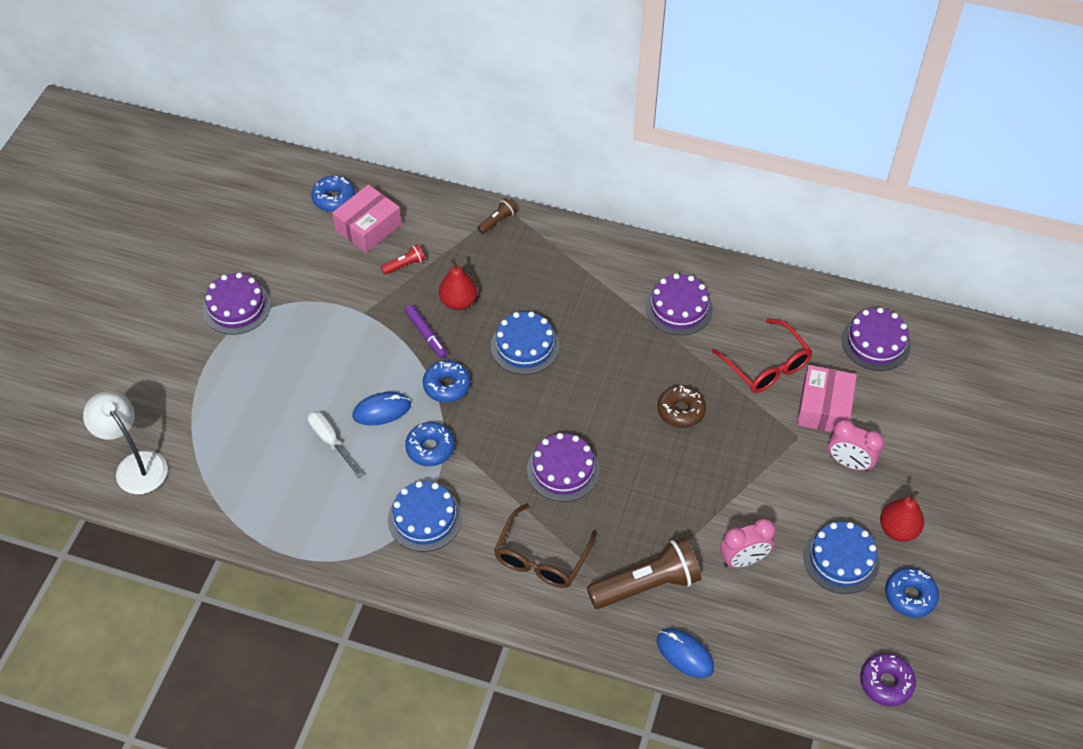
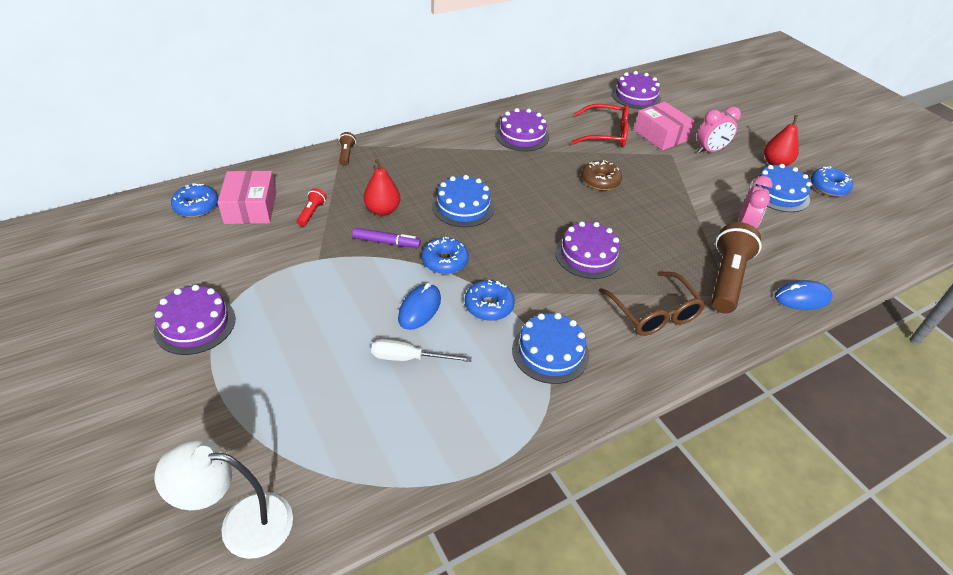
camera: 50 degrees left, 10 degrees down
(886, 683) = (888, 232): purple donut -> none

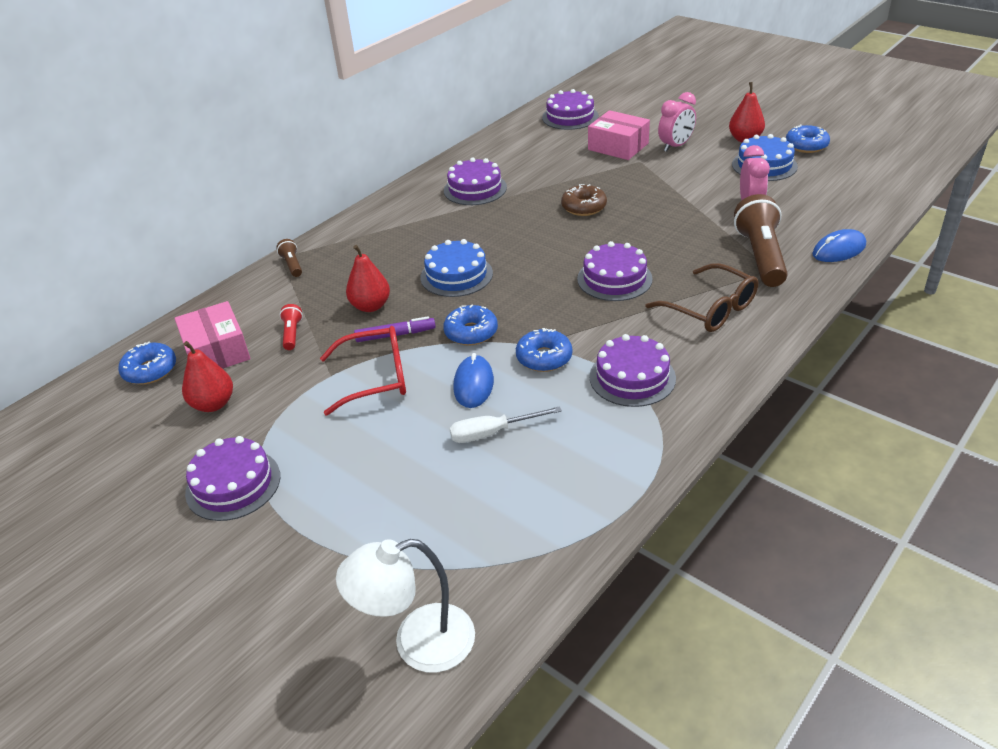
camera: 15 degrees left, 5 degrees down
(222, 251) = (213, 404): none -> red pear
(550, 352) = (632, 377): blue cake -> purple cake
(606, 134) = (562, 162): red glasses -> red glasses (376, 378)

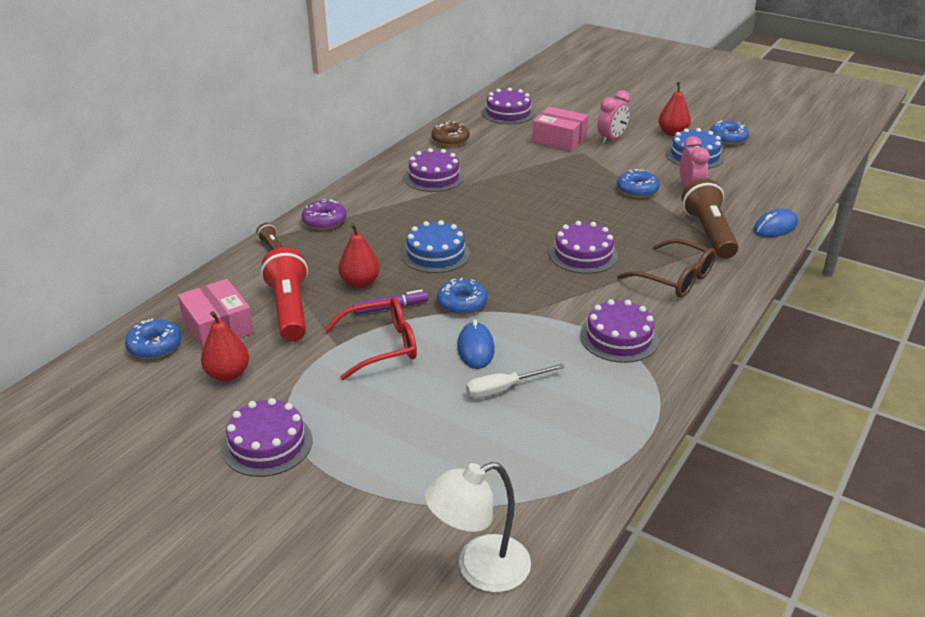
camera: 10 degrees left, 5 degrees down
(292, 334) = (289, 309): red flashlight -> red flashlight, size x2.18
(351, 237) = (324, 221): none -> purple donut
(544, 358) = (535, 323): blue donut -> blue donut (637, 190)
(584, 207) = (540, 192): brown donut -> brown donut (450, 140)

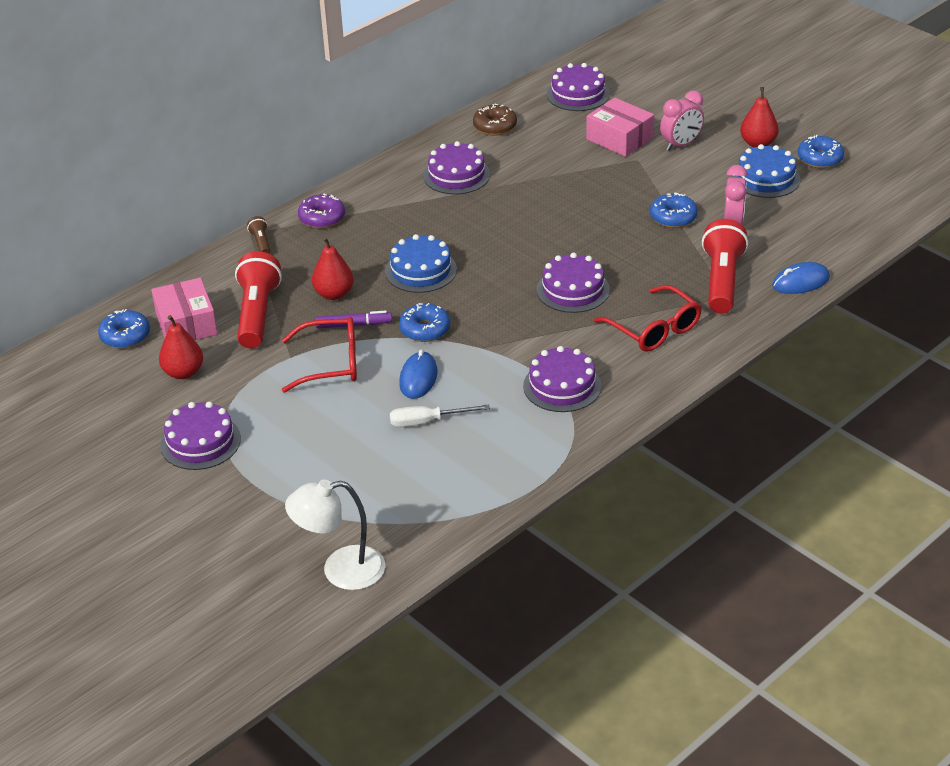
camera: 15 degrees right, 5 degrees up
(675, 278) = (654, 329): brown glasses -> red glasses
(708, 233) = (722, 280): brown flashlight -> red flashlight

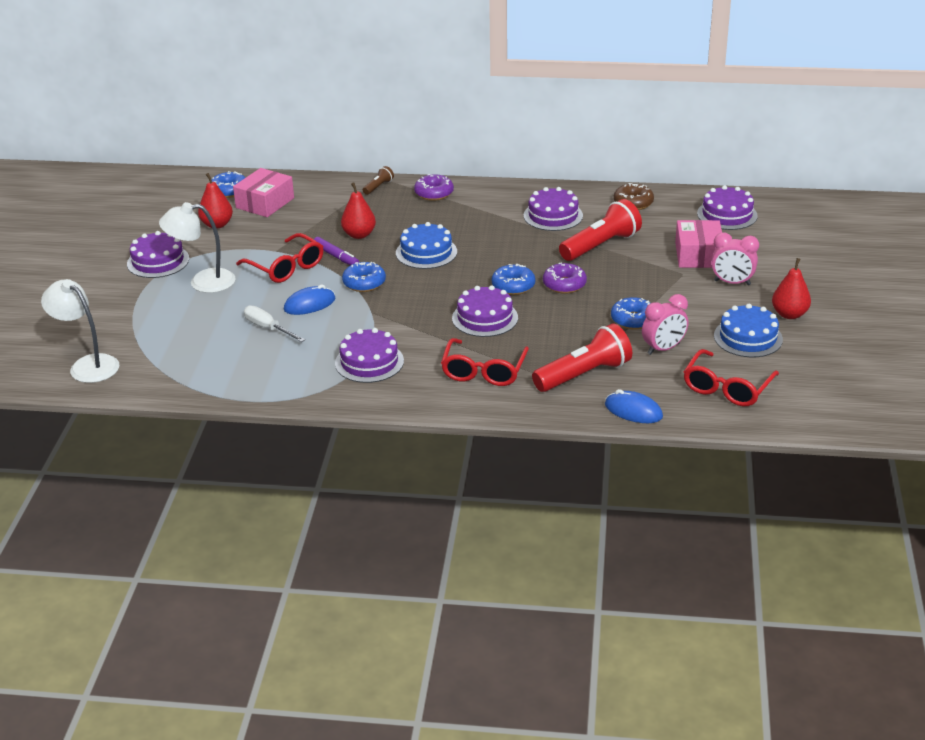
camera: 50 degrees right, 5 degrees down
(257, 314) = (304, 220): red flashlight -> red flashlight (601, 245)
(284, 428) = (202, 282): none -> white lamp
(575, 224) = (564, 284): none -> purple donut
(820, 158) = (815, 350): blue donut -> blue donut (513, 286)
(821, 223) = (727, 388): none -> red glasses

